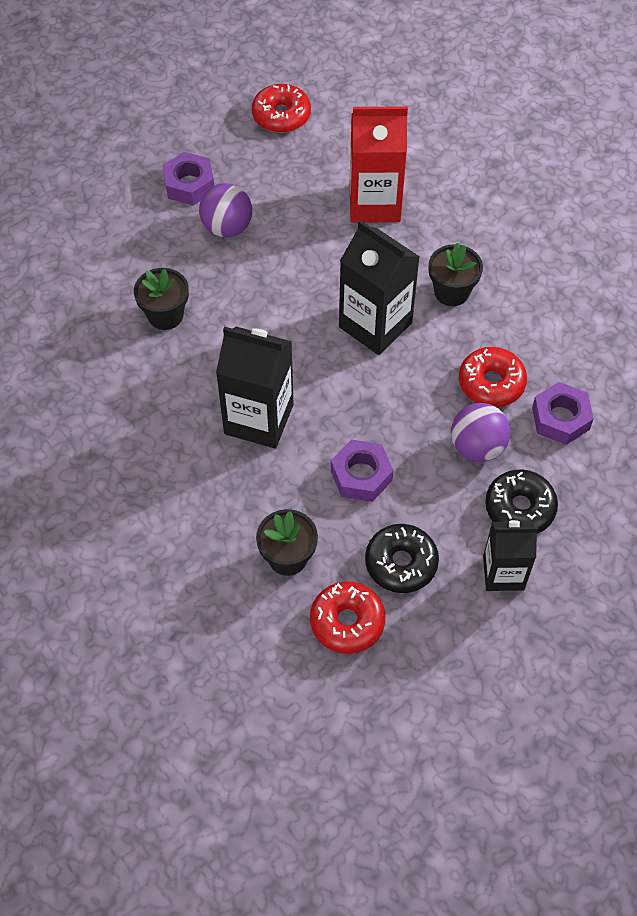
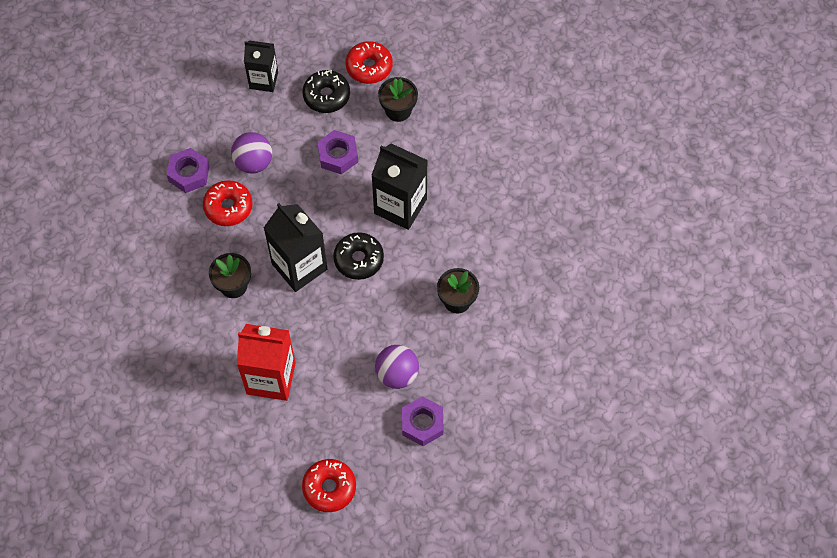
camera: 170 degrees left, 5 degrees up
(519, 508) = (239, 118): black donut -> black donut (358, 259)

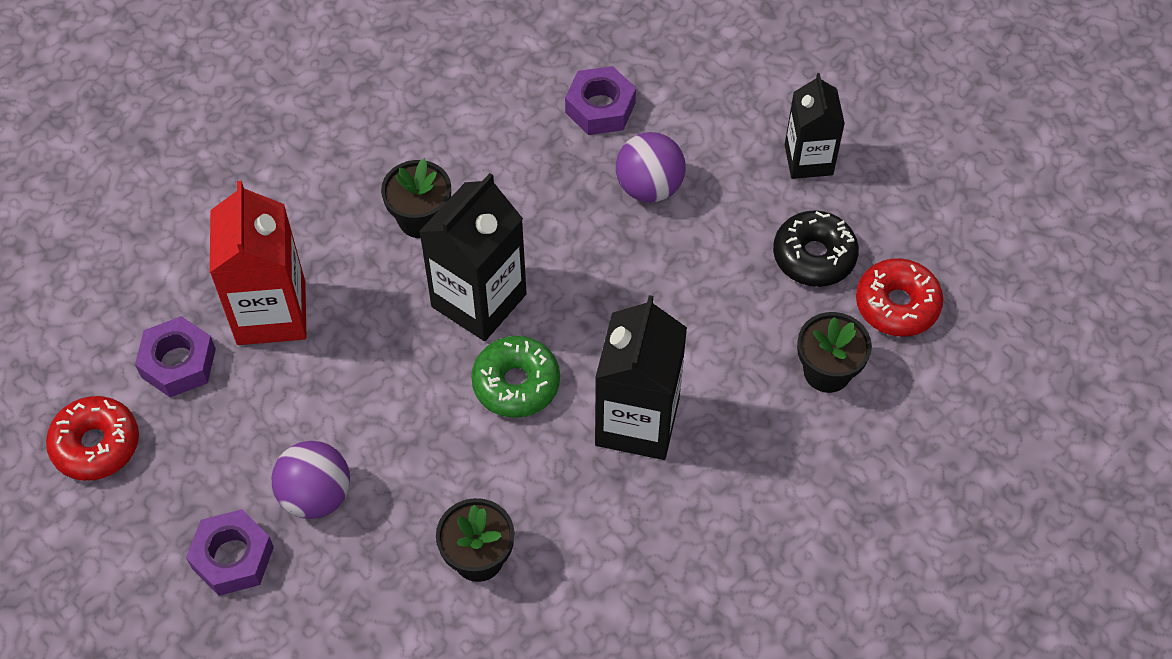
camera: 75 degrees right, 5 degrees down
(228, 207) = (557, 175): red donut -> none
(338, 155) = (704, 302): purple nut -> purple nut (178, 363)
(358, 259) = (516, 383): black donut -> green donut

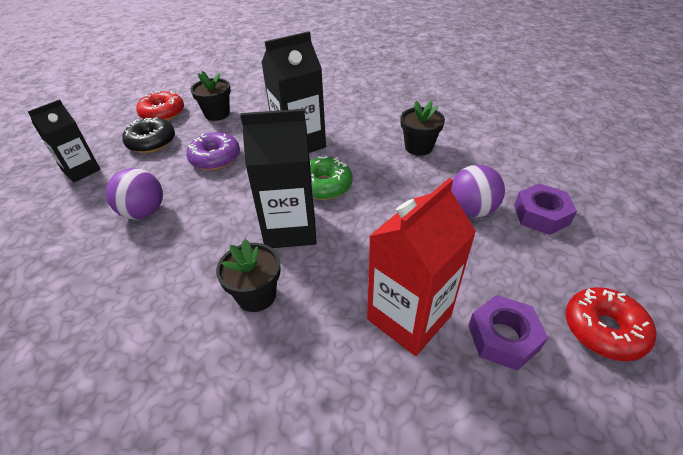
camera: 130 degrees left, 15 degrees down
(600, 107) = (83, 269): purple nut -> none
(697, 306) = (215, 158): none -> purple donut

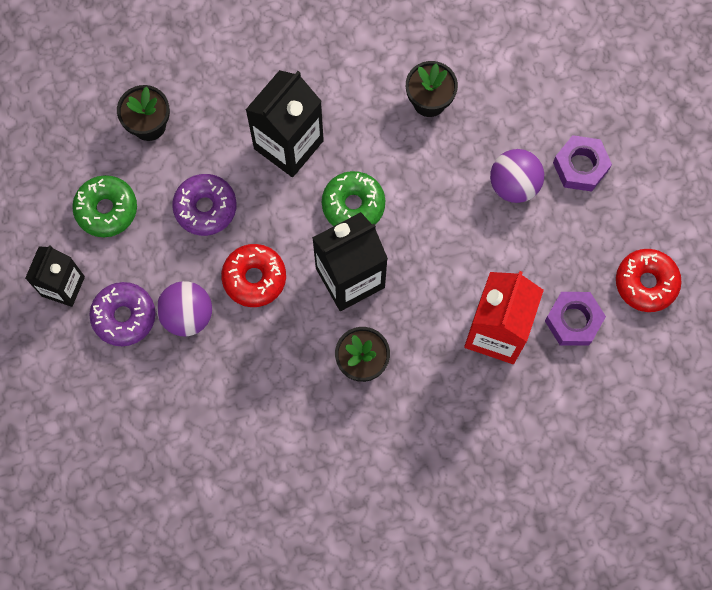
camera: 25 degrees left, 30 degrees up
(100, 198) = (124, 316): none -> purple donut
(151, 142) = (106, 209): black donut -> green donut
(163, 113) = (75, 150): red donut -> red donut (254, 278)

